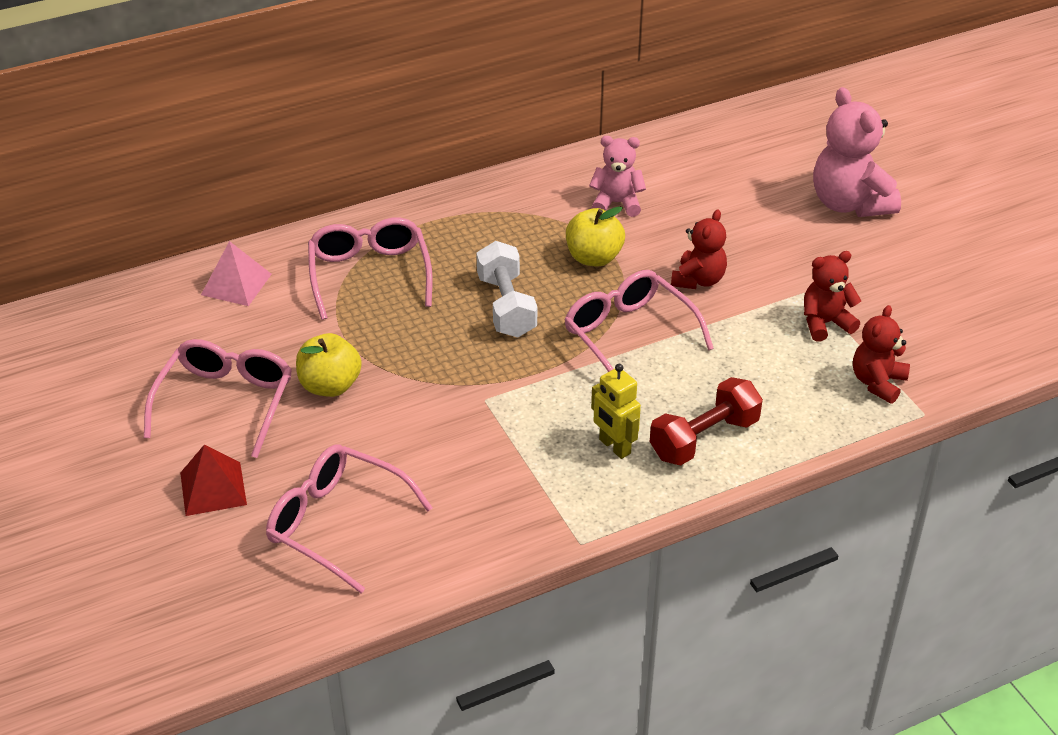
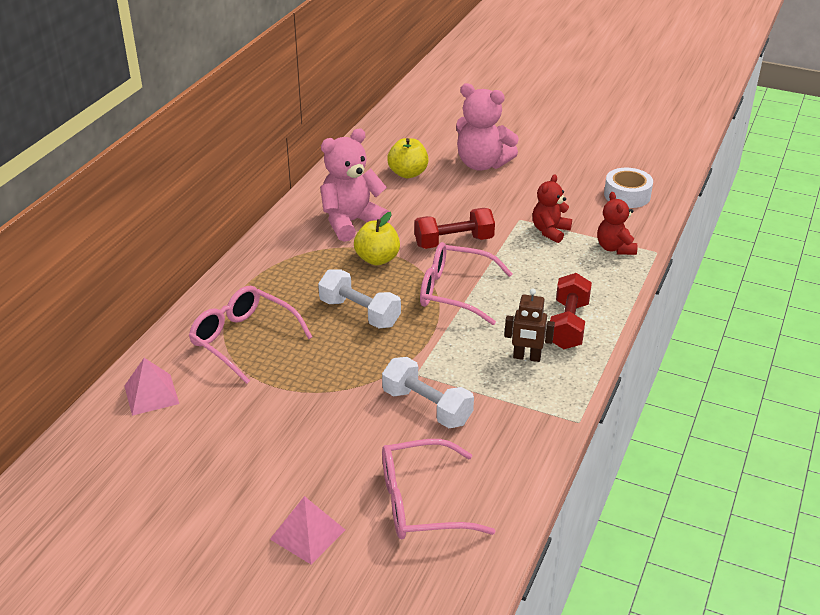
camera: 40 degrees left, 5 degrees down
(213, 488) = (307, 534): red pyramid -> pink pyramid
(226, 402) = (244, 474): pink glasses -> none
(330, 386) = (305, 421): yellow apple -> yellow apple (408, 173)
(453, 438) = (427, 407): none -> white dumbbell
(614, 447) = (526, 357): yellow robot -> brown robot
(617, 203) = (351, 222): pink teddy bear -> pink teddy bear, size x1.66
(698, 280) = (454, 242): red teddy bear -> red dumbbell
(982, 327) = (627, 195): none -> white tape

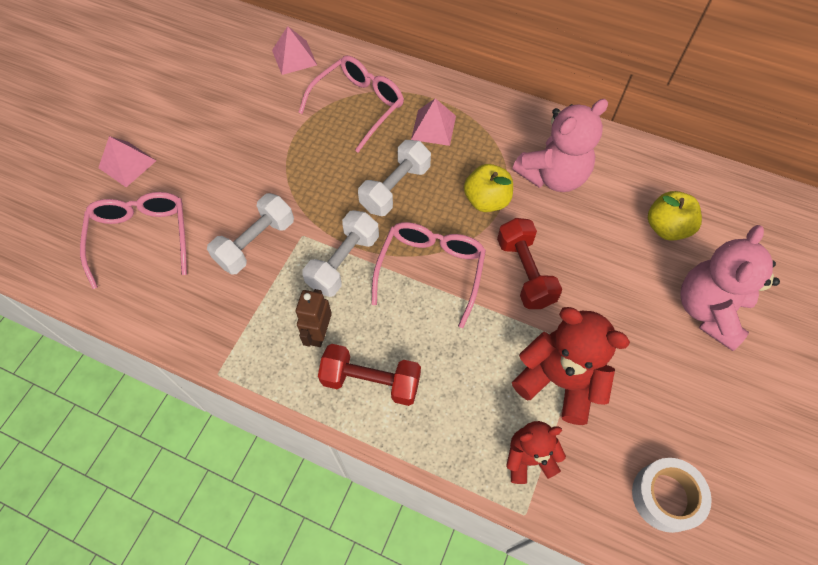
camera: 90 degrees right, 25 degrees up
(283, 288) = (433, 127): none -> pink pyramid
(351, 222) = (553, 176): pink teddy bear -> pink teddy bear turned 90 degrees clockwise
(448, 344) = (343, 262): none -> white dumbbell
(550, 231) = (559, 380): red teddy bear -> red teddy bear, size x1.66

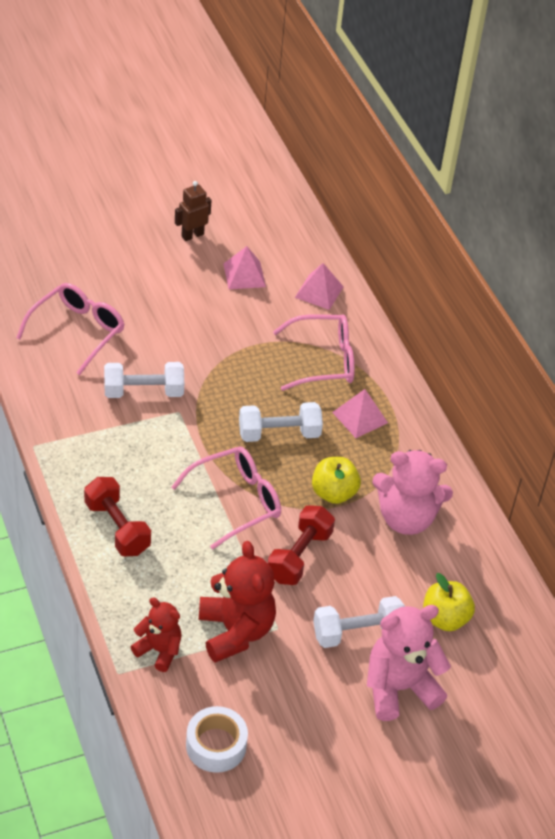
camera: 40 degrees right, 15 degrees down
(127, 164) = (120, 278): pink pyramid -> pink pyramid (244, 275)
(319, 333) = (118, 475): brown robot -> brown robot (192, 235)
(343, 262) = (185, 449): white dumbbell -> white dumbbell (358, 633)

